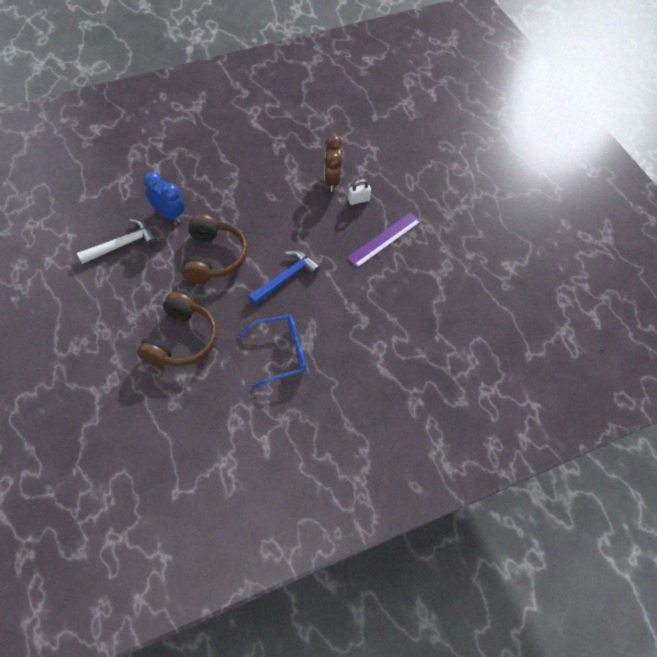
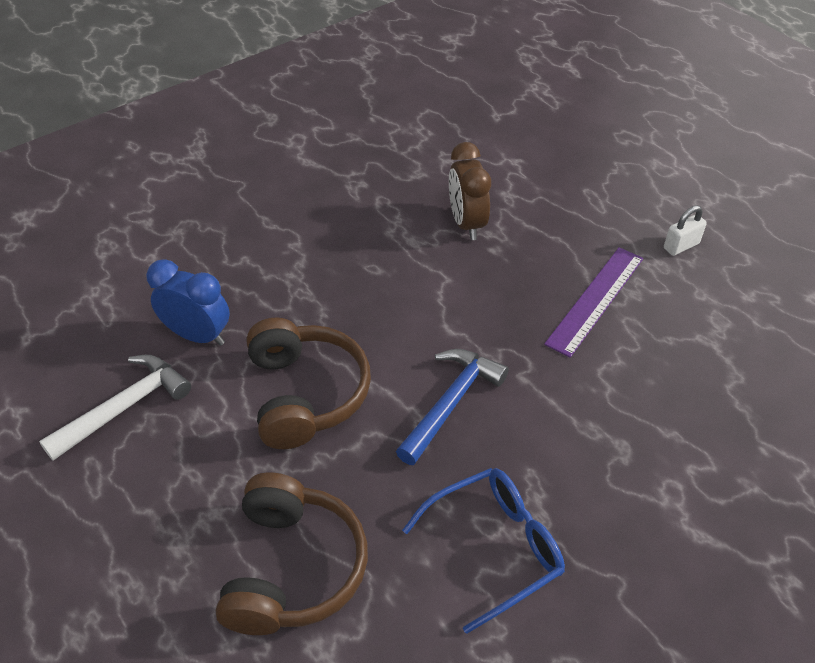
camera: 10 degrees left, 10 degrees down
(358, 200) = (524, 245): white padlock -> white padlock (681, 246)

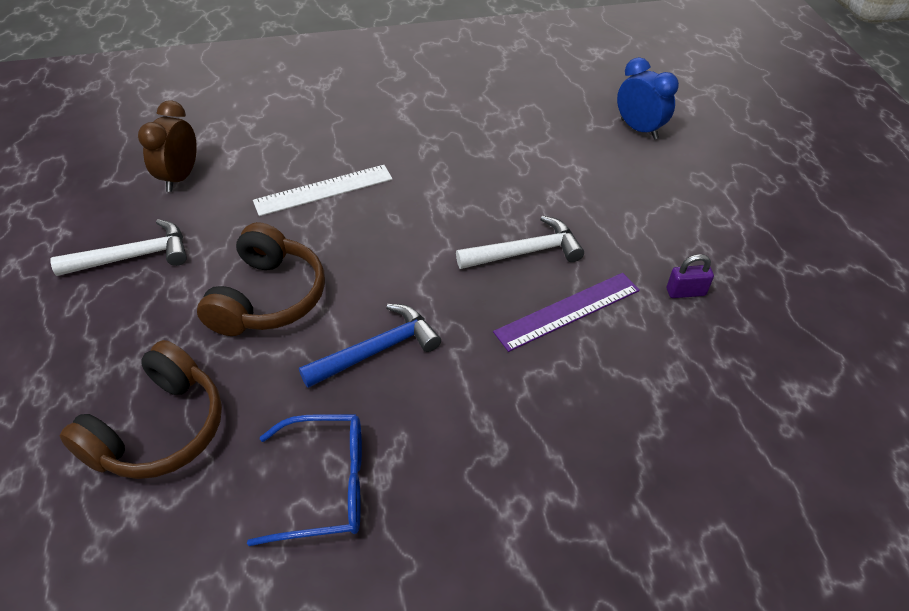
camera: 25 degrees right, 0 degrees up
(198, 335) = (223, 222): blue clock -> blue clock (639, 129)
(281, 265) = (323, 190): none -> white ruler
(466, 223) = (499, 207): brown clock -> brown clock (180, 177)
(521, 258) = (525, 252): none -> white hammer
(681, 246) = (685, 292): white padlock -> purple padlock

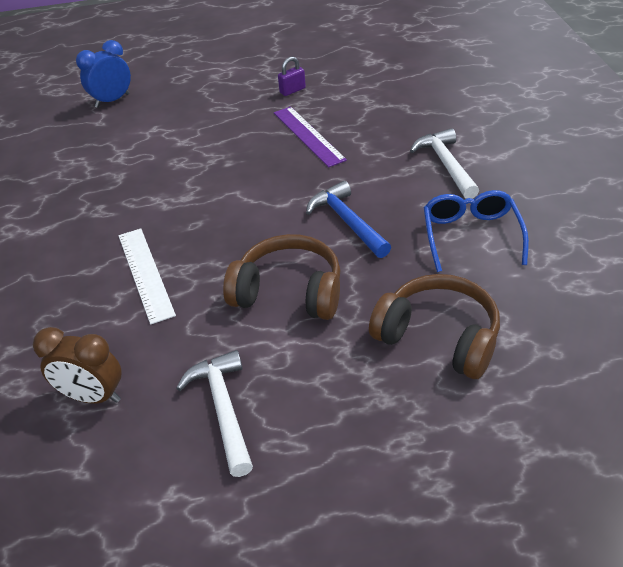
camera: 85 degrees left, 5 degrees down
(525, 252) = (247, 154): white hammer -> white hammer (446, 165)
(685, 292) = (292, 90): purple padlock -> purple padlock turned 60 degrees clockwise

